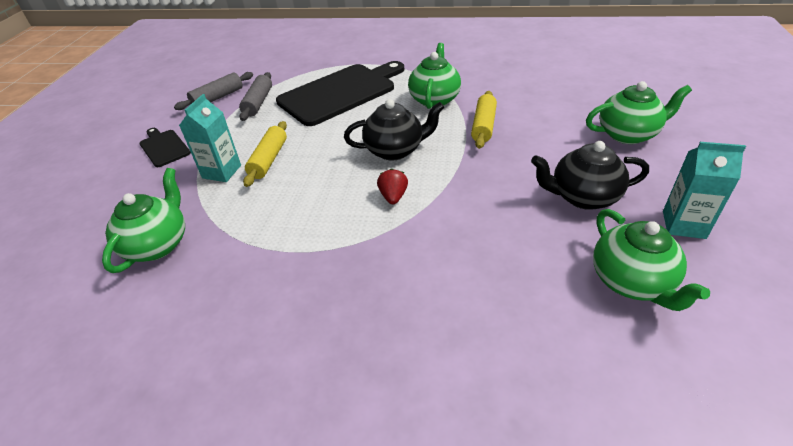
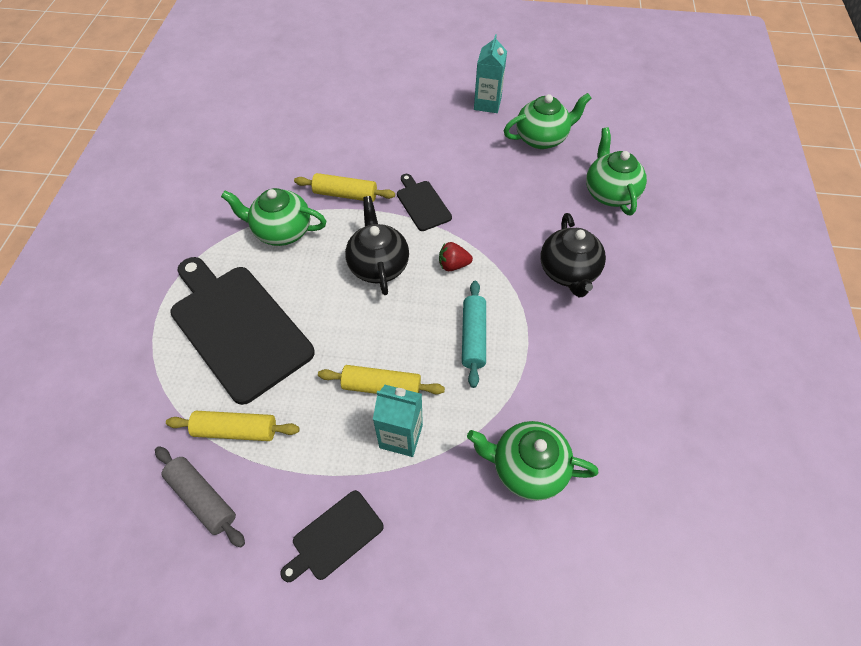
camera: 95 degrees left, 15 degrees up
(258, 102) = (236, 430): grey rolling pin -> yellow rolling pin
(303, 211) = (473, 337): none -> turquoise rolling pin
(478, 173) = (422, 204): none -> black cutting board
(583, 197) = (457, 145): black teapot -> black teapot (568, 272)
(628, 134) = (376, 105): green teapot -> green teapot (609, 193)

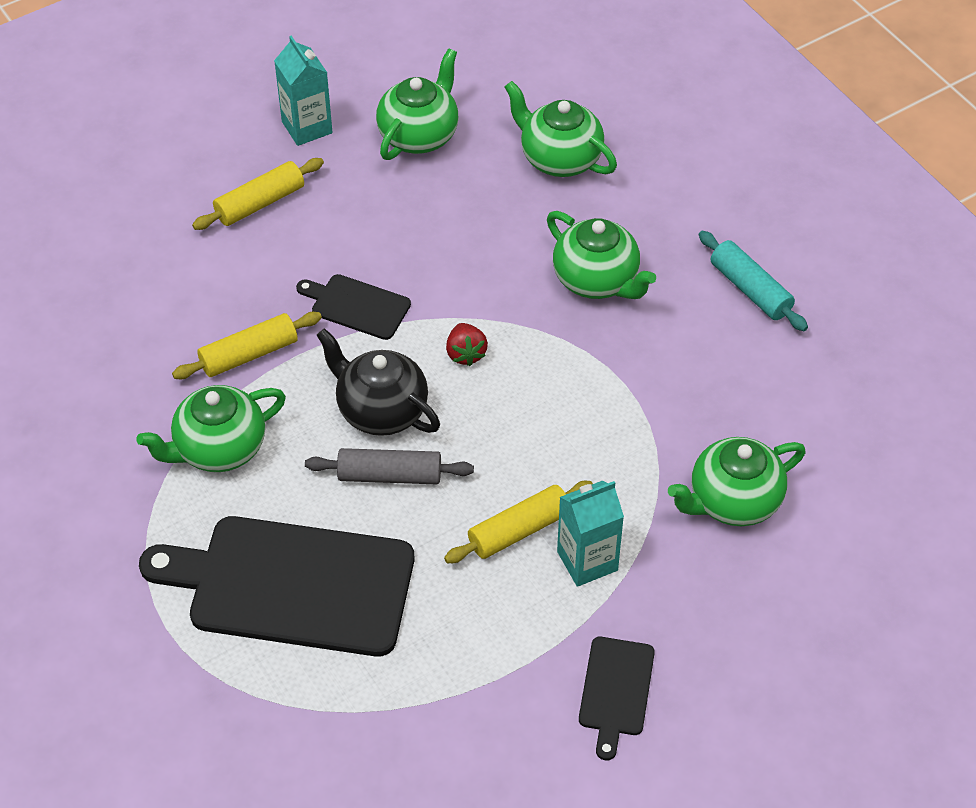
camera: 40 degrees left, 5 degrees down
(202, 498) = (449, 760): grey rolling pin -> grey rolling pin (389, 475)
(236, 430) = (412, 680): yellow rolling pin -> yellow rolling pin (260, 203)
(453, 265) = (465, 354): red strawberry -> red strawberry turned 60 degrees counterclockwise
(473, 337) = (563, 416): turquoise rolling pin -> turquoise rolling pin (750, 290)
(568, 272) = (597, 280): black teapot -> green teapot

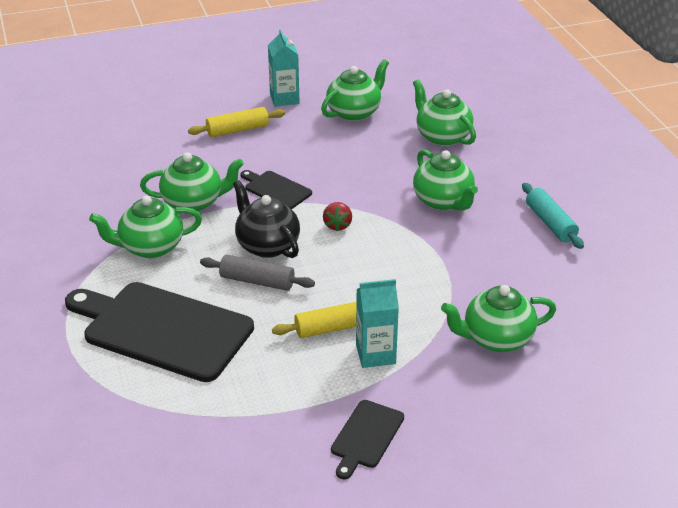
camera: 15 degrees right, 15 degrees down
(249, 354) = (194, 202): yellow rolling pin -> green teapot

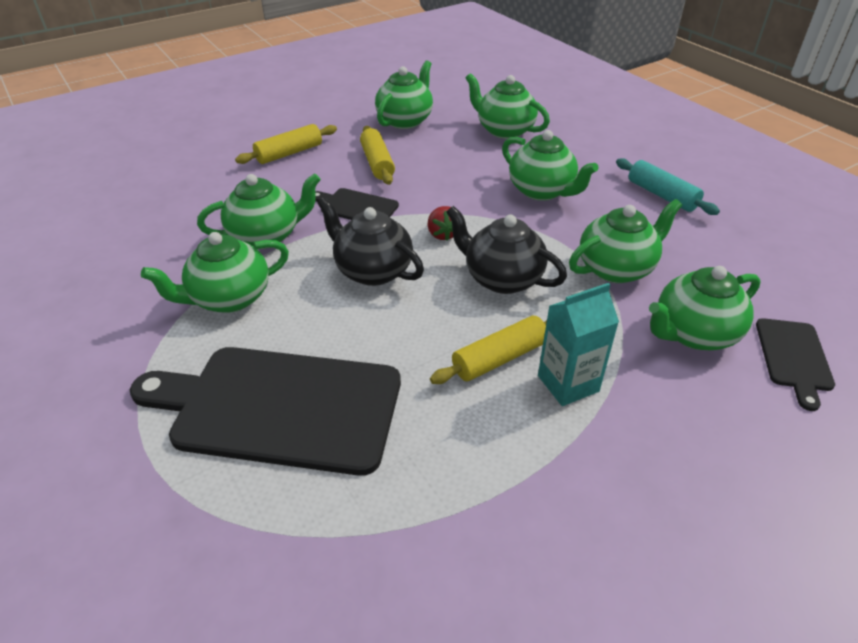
camera: 15 degrees left, 5 degrees up
(257, 281) = (379, 316): grey rolling pin -> none
(284, 99) = (327, 118): turquoise carton -> none
(311, 151) = (377, 163): none -> yellow rolling pin
(366, 436) = (622, 510): black cutting board -> black cutting board (794, 357)
(367, 270) = (501, 278): none -> black teapot
(467, 278) = (616, 268): none -> green teapot

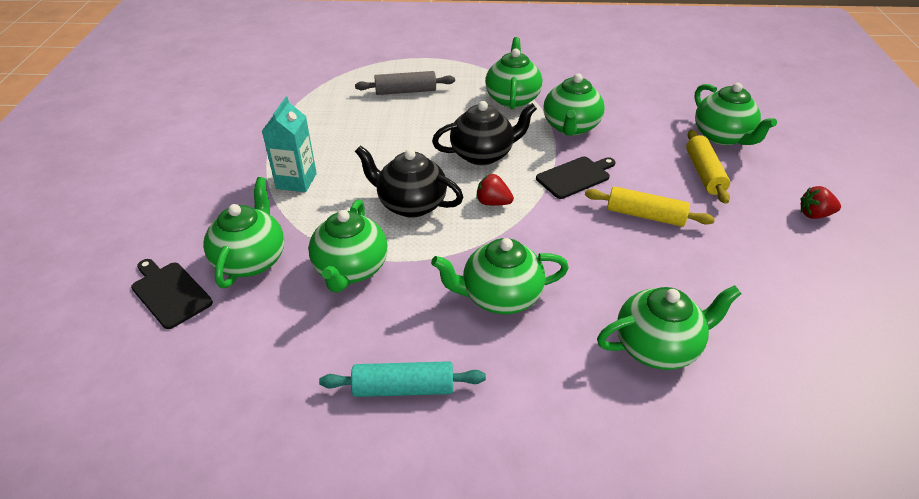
camera: 125 degrees right, 0 degrees up
(279, 407) = (406, 91): black cutting board -> grey rolling pin
(306, 108) = (814, 214): none -> red strawberry
(405, 120) = (738, 275): green teapot -> green teapot (723, 137)
(499, 358) = (346, 167): yellow rolling pin -> none
(501, 278) = (410, 204): black teapot -> black teapot turned 135 degrees counterclockwise

